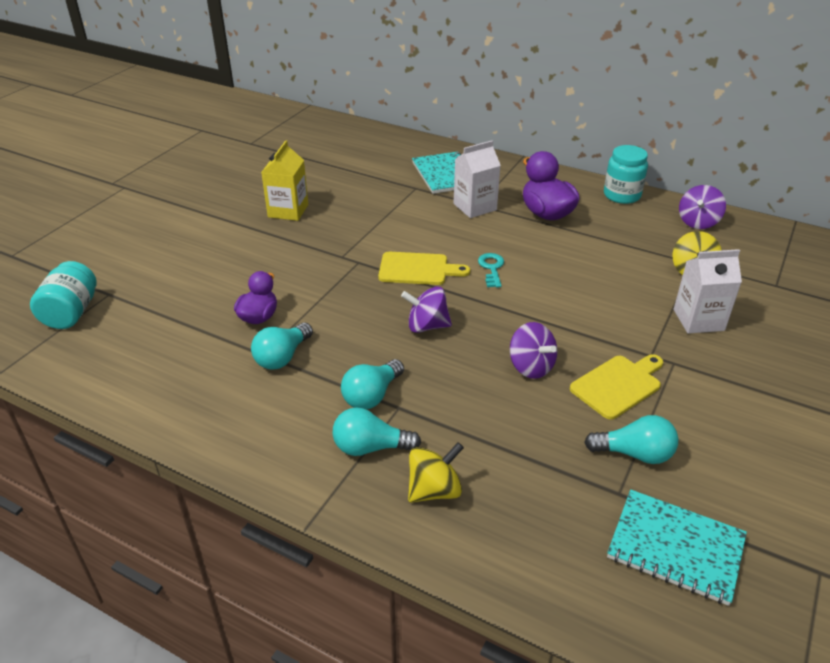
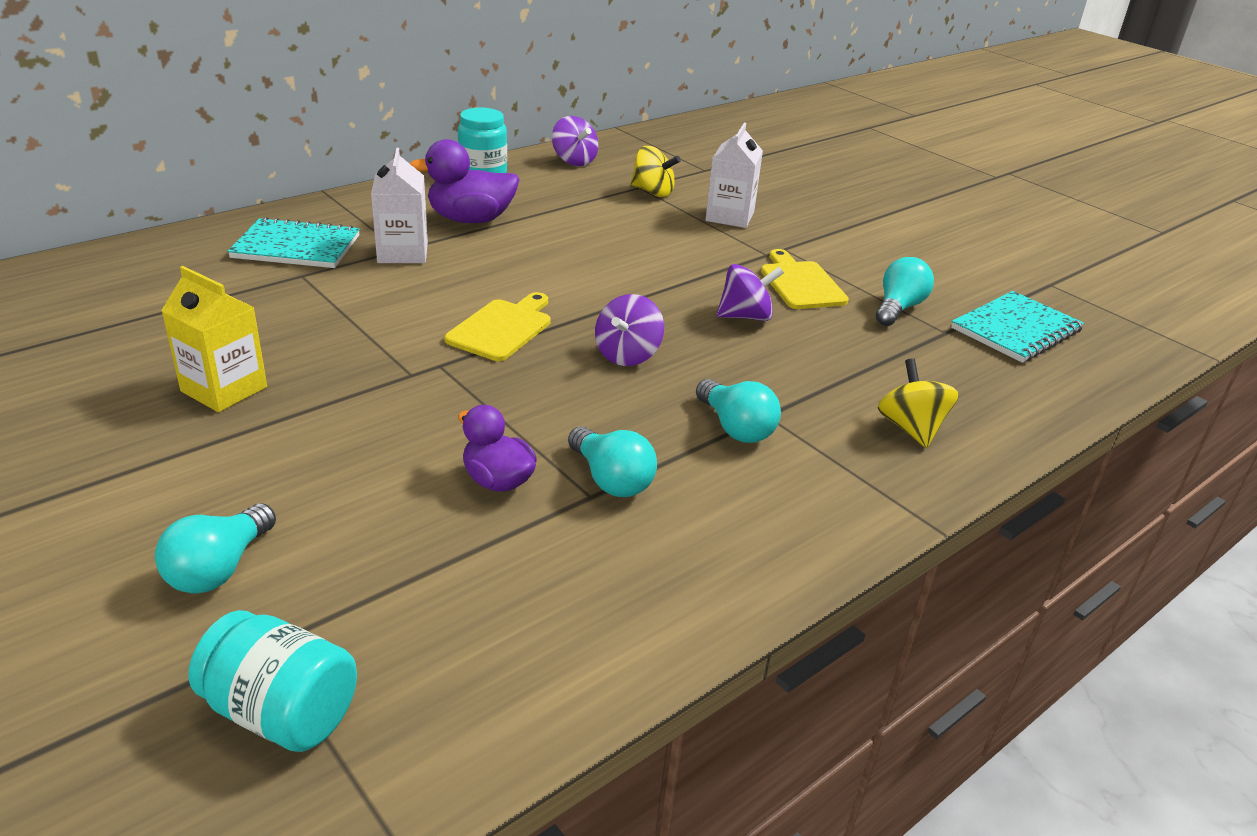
camera: 70 degrees left, 5 degrees down
(370, 447) = (827, 452): turquoise light bulb -> turquoise light bulb (219, 568)
(491, 268) = (548, 283): turquoise key -> none

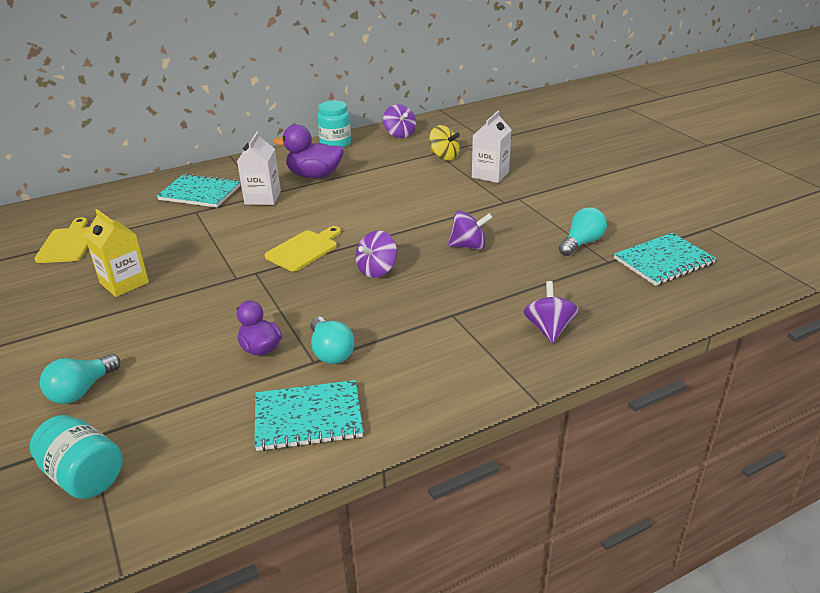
camera: 15 degrees right, 0 degrees up
(620, 582) = (308, 417): none -> turquoise notebook
(735, 428) = (427, 322): turquoise light bulb -> none
(801, 283) = (519, 223): yellow cutting board -> yellow cutting board (67, 243)
(911, 428) = (549, 329): yellow spinning top -> purple spinning top

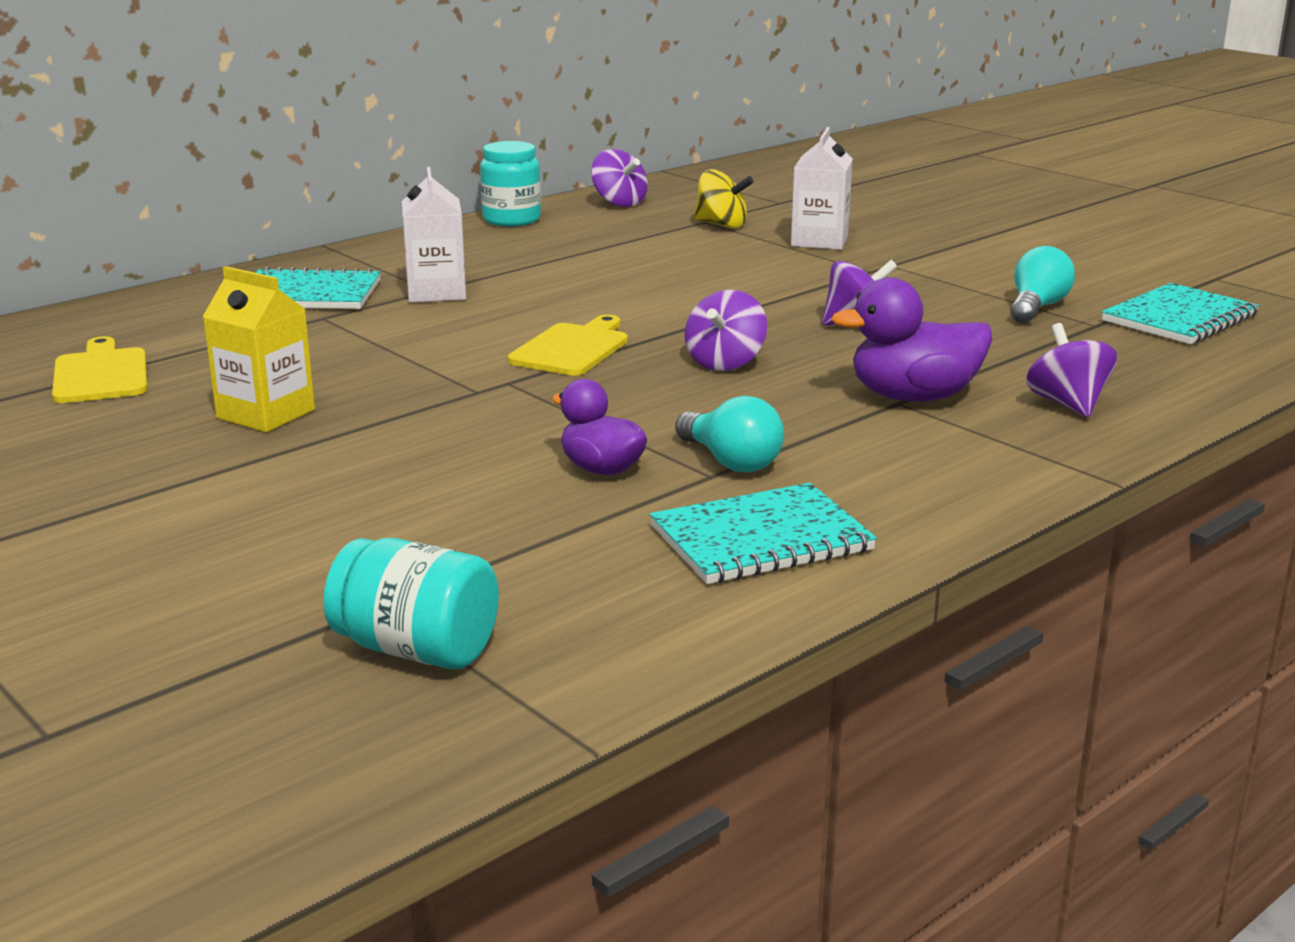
camera: 15 degrees left, 10 degrees down
(82, 390) = (311, 550): turquoise light bulb -> none
(314, 175) = (509, 260): purple duck -> purple duck (913, 397)

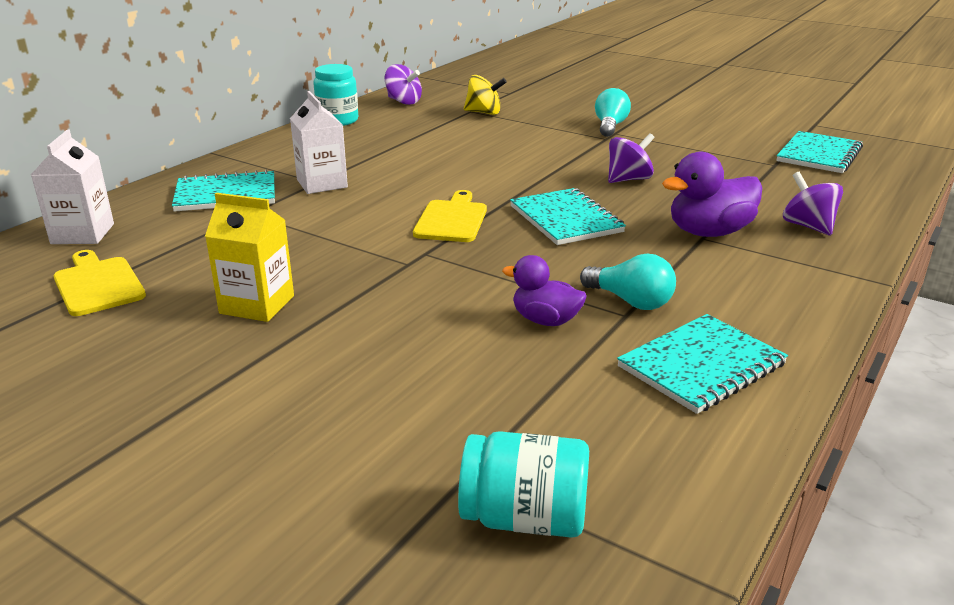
camera: 15 degrees left, 5 degrees up
(725, 362) = (565, 219): purple spinning top -> turquoise notebook
(819, 241) = (556, 119): white carton -> white carton (82, 234)
(1037, 307) = (729, 155): turquoise light bulb -> turquoise light bulb (610, 126)

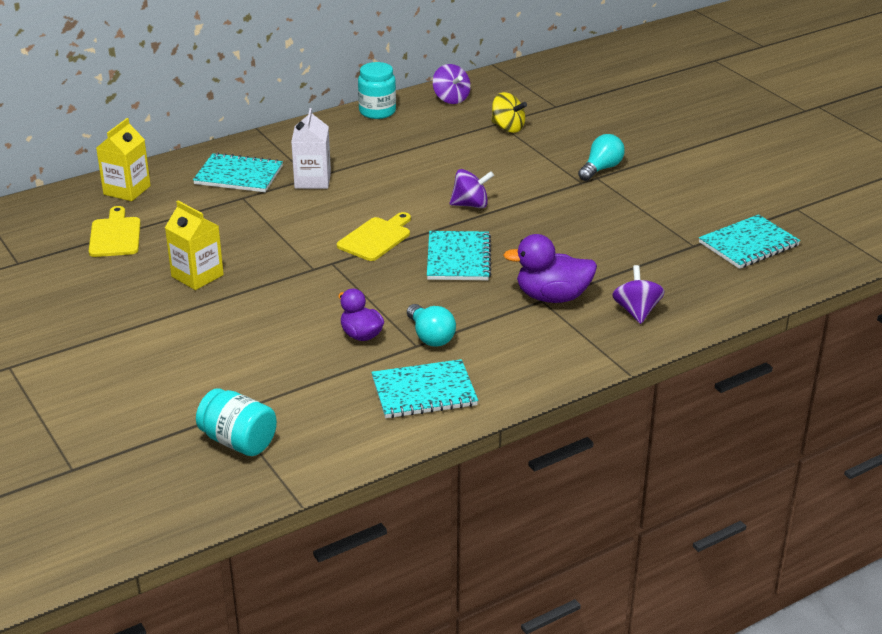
camera: 25 degrees right, 5 degrees up
(82, 234) = (127, 190): white carton -> yellow carton
(628, 179) = (549, 232): purple spinning top -> purple spinning top (471, 205)

